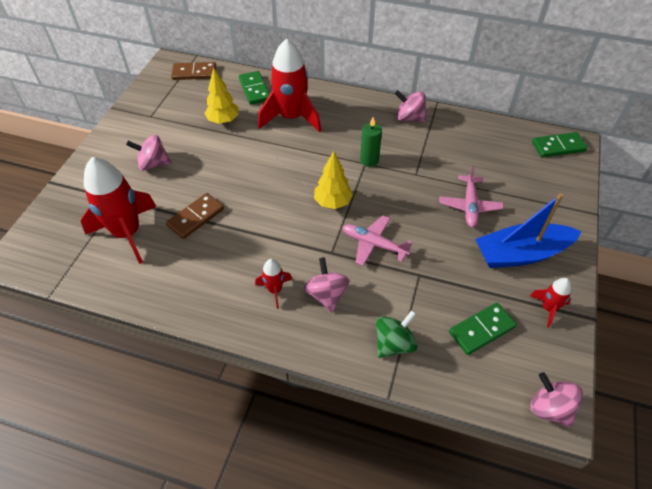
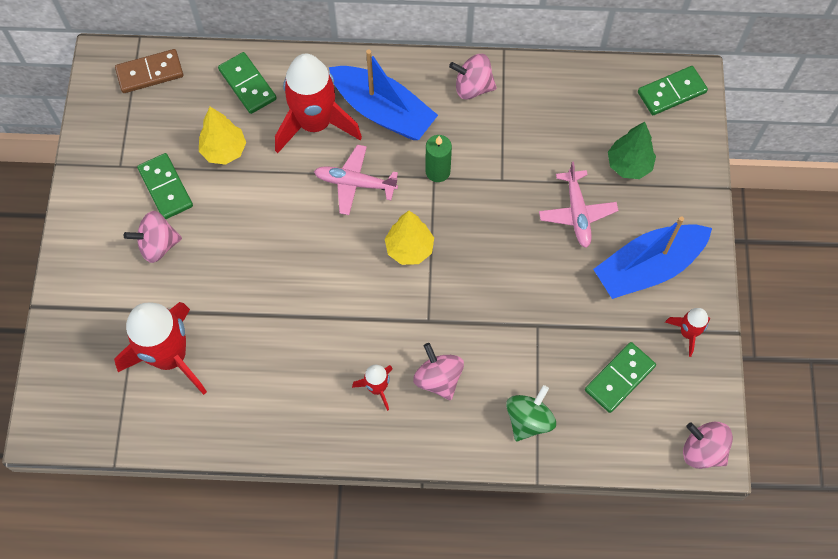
camera: 15 degrees left, 15 degrees up
(175, 133) = (166, 188): none -> green domino
(196, 217) = (246, 313): brown domino -> none
(341, 119) = (383, 111): none -> blue boat
(374, 244) = (475, 297): pink plane -> pink plane (355, 183)
(517, 184) = (628, 165): none -> green tree

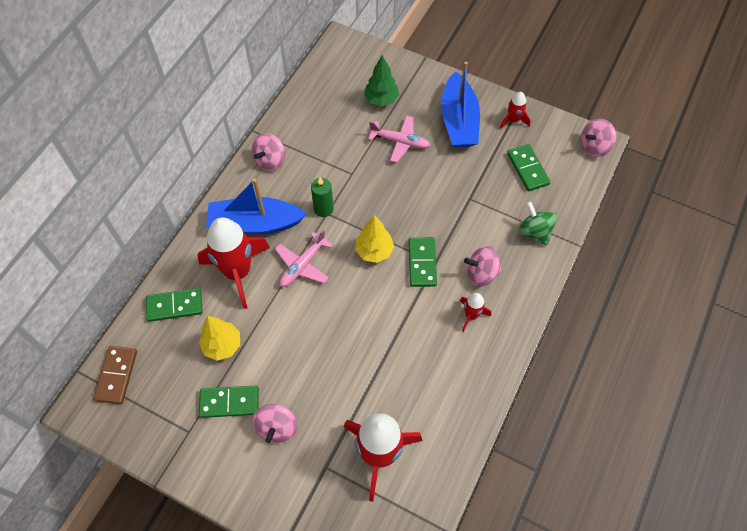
camera: 65 degrees left, 5 degrees down
(383, 111) = (255, 223): blue boat -> blue boat turned 150 degrees counterclockwise
(671, 92) = (342, 55): green domino -> green domino (422, 263)

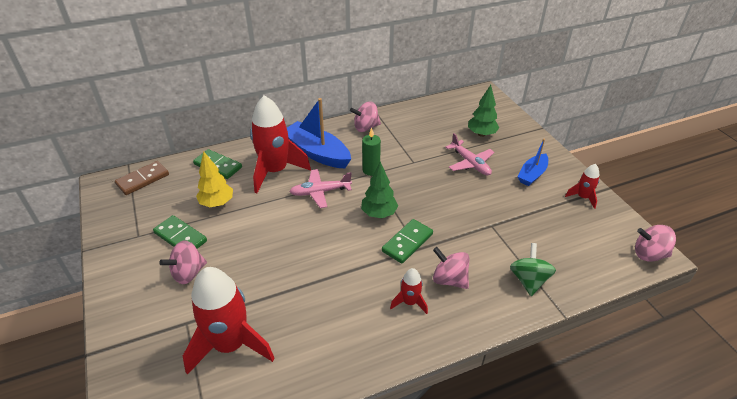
camera: 40 degrees right, 20 degrees down
(374, 251) = (379, 214): yellow tree -> green tree
(458, 121) = (532, 174): blue boat -> blue boat, size x0.59
(528, 169) = (565, 235): green domino -> none

